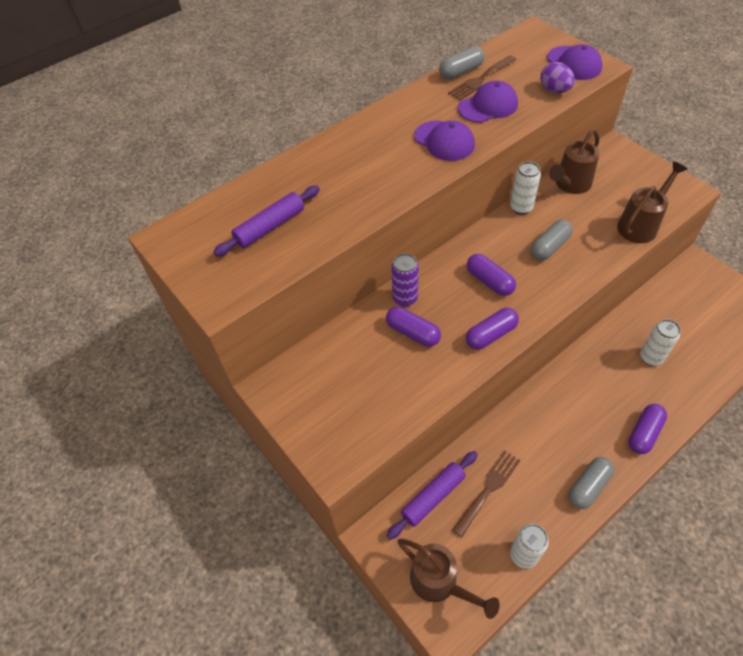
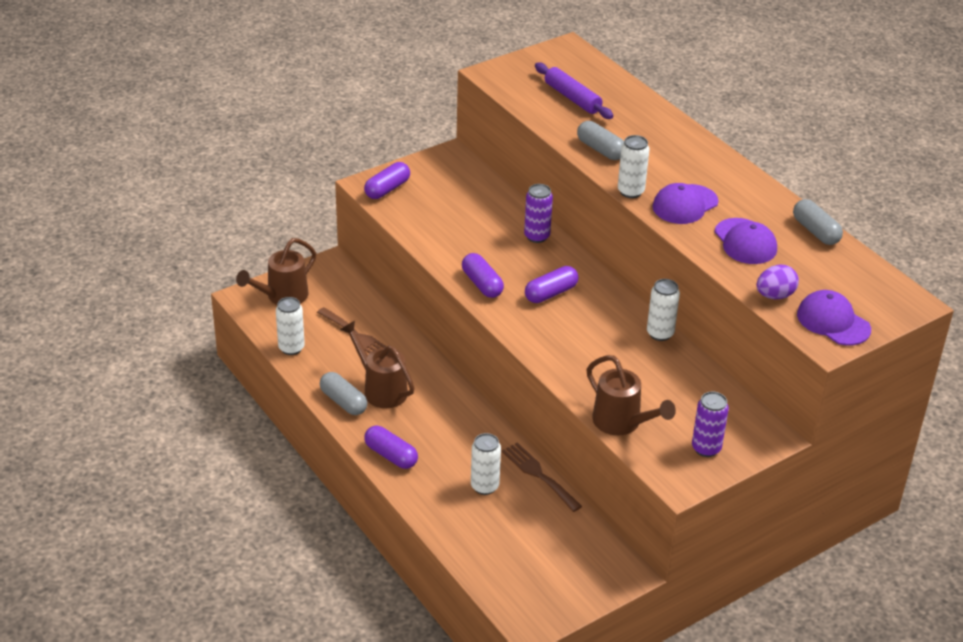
camera: 90 degrees right, 15 degrees down
(412, 333) = (493, 237): purple capsule -> purple capsule (387, 189)
(433, 175) = (630, 191): none -> white can
(433, 497) = (358, 301): purple rolling pin -> none
(480, 79) = (798, 244): brown fork -> brown fork (539, 475)
(550, 247) = (595, 344): grey capsule -> grey capsule (600, 150)
(570, 184) = (698, 380): brown watering can -> brown watering can (381, 389)
(574, 63) = (833, 322): purple cap -> purple cap turned 75 degrees clockwise
(645, 178) = (706, 448): none -> purple can

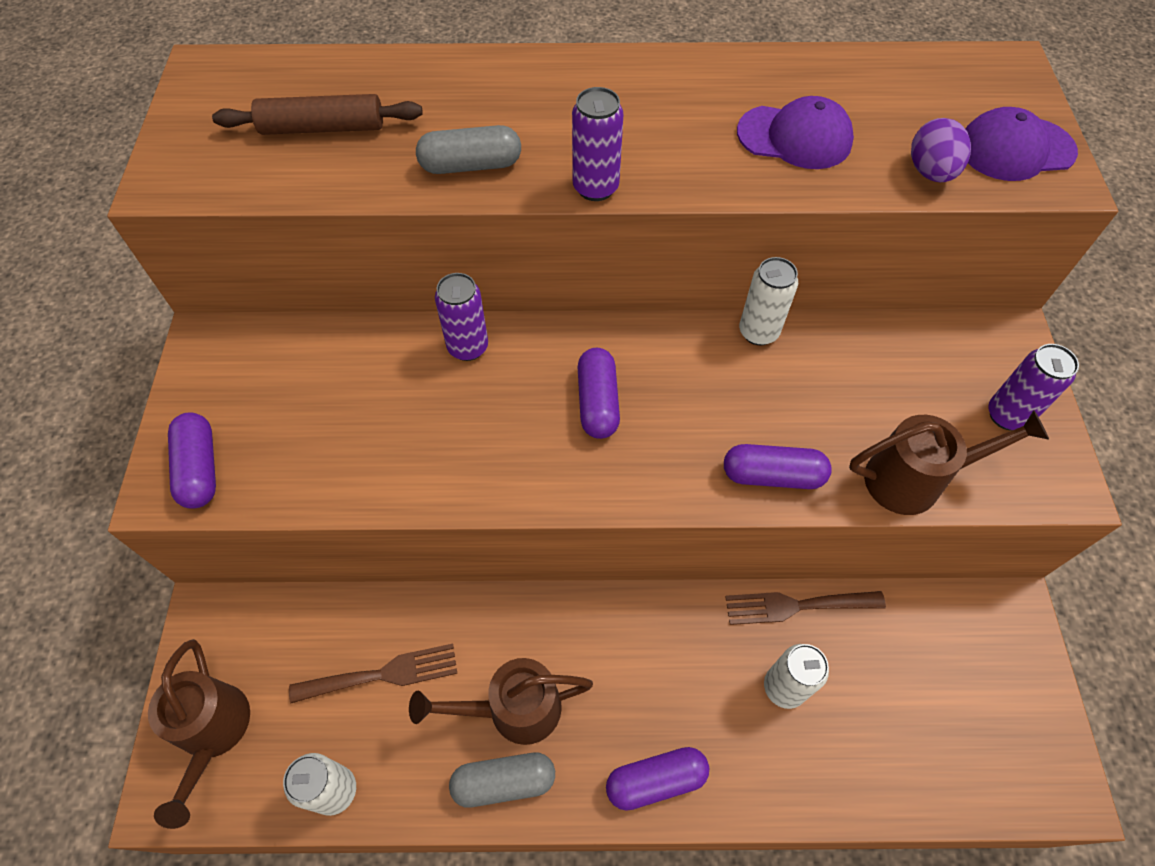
camera: 55 degrees left, 20 degrees up
(482, 284) = (517, 474): purple capsule -> purple capsule (772, 476)
(572, 98) = (322, 128): purple rolling pin -> brown rolling pin
(630, 191) = (595, 188): white can -> purple can
(685, 204) = (669, 150): purple cap -> none
(815, 231) = (816, 65): grey capsule -> none

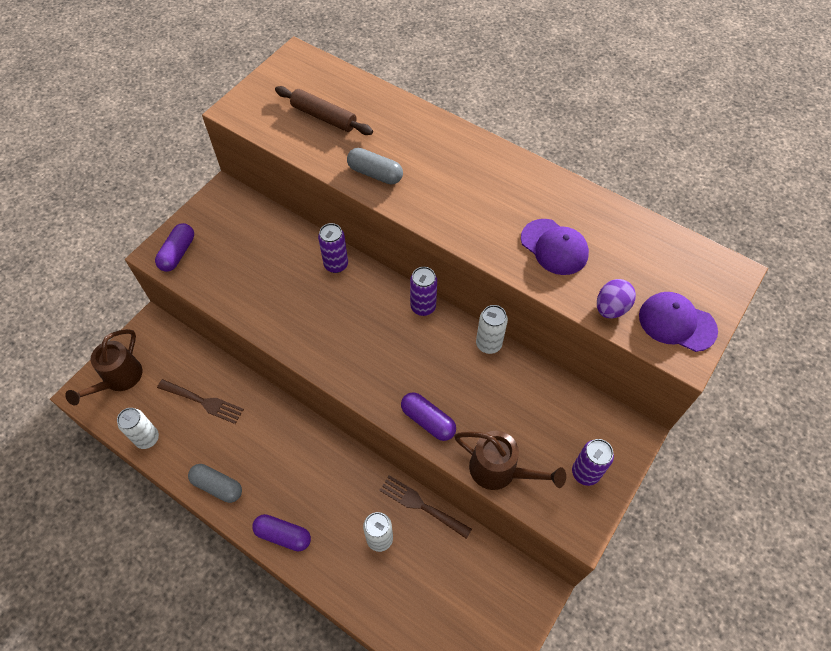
camera: 35 degrees right, 0 degrees up
(513, 709) = (246, 457): brown watering can -> none
(595, 188) = (424, 218): purple can -> purple can (423, 307)
(598, 402) = (374, 330): purple capsule -> none

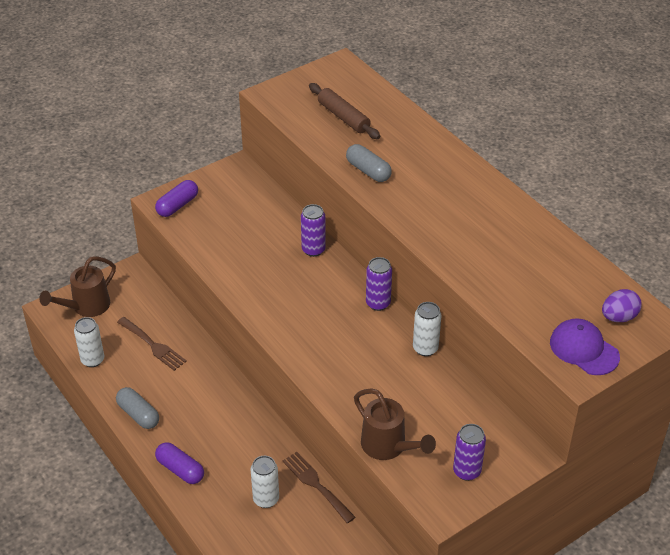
camera: 20 degrees right, 15 degrees down
(428, 421) = (341, 391): purple capsule -> none
(554, 247) = (501, 265): purple cap -> none
(611, 308) = (529, 323): purple egg -> purple egg (618, 317)

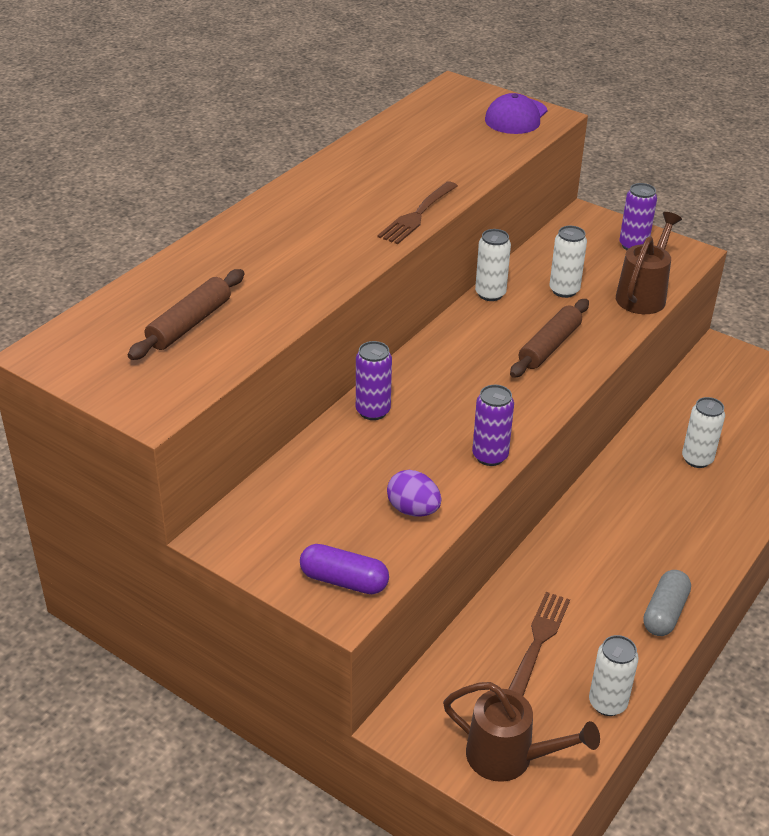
camera: 110 degrees left, 5 degrees down
(180, 469) = (714, 543): purple capsule -> none
(316, 485) = (649, 426): brown fork -> brown fork (417, 215)
(344, 361) = (549, 346): none -> brown rolling pin
(368, 171) = (306, 281): grey capsule -> none
(378, 303) = (440, 339): purple can -> purple can (490, 456)
(414, 396) = (564, 290): none -> white can
(618, 317) = (458, 104): purple egg -> purple egg (413, 510)

